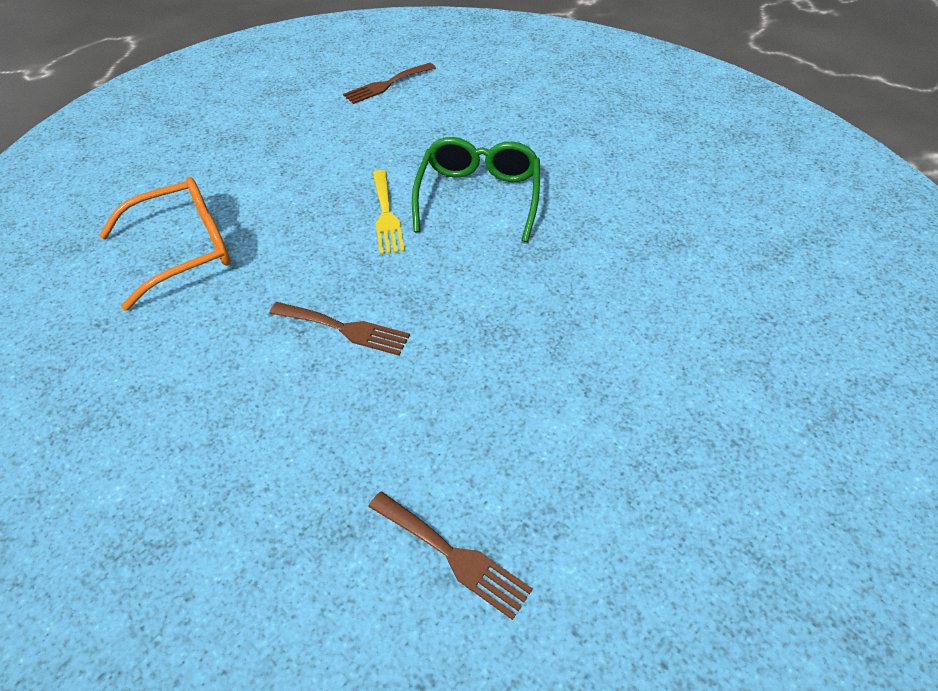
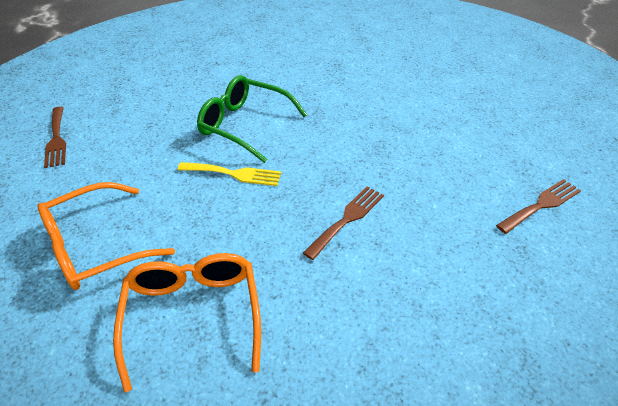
camera: 70 degrees left, 5 degrees down
(252, 163) = (95, 247): none -> orange glasses

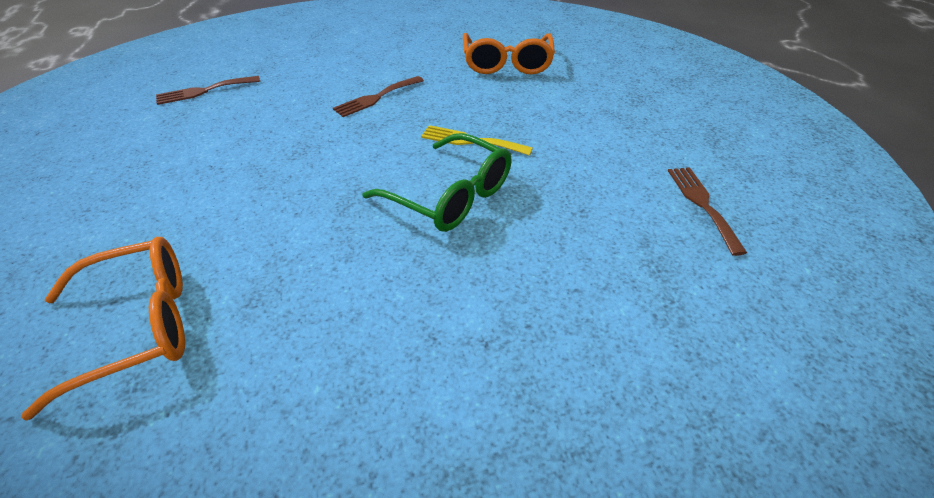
camera: 170 degrees left, 0 degrees up
(95, 247) = (592, 101): orange glasses -> orange glasses (139, 326)

